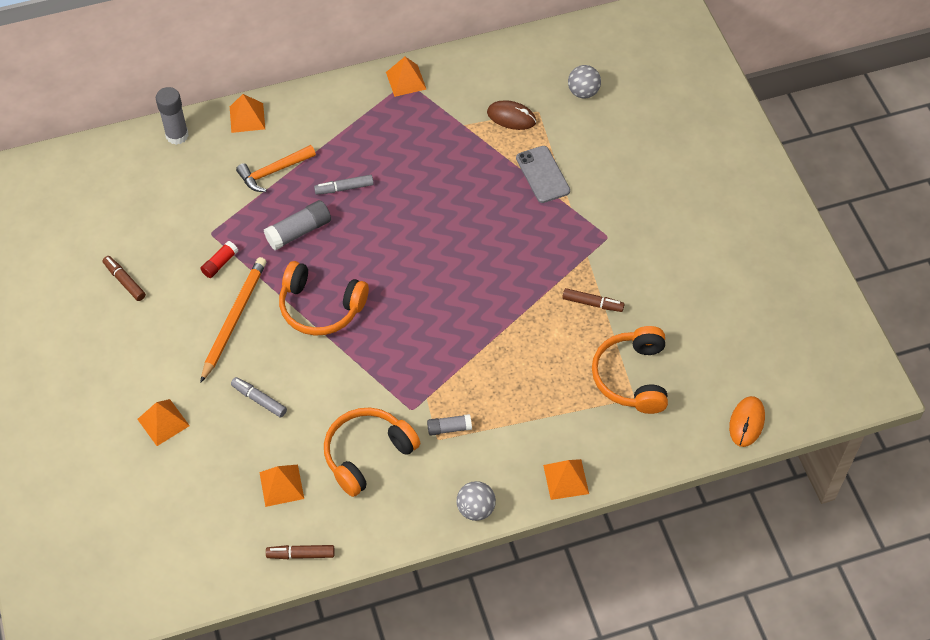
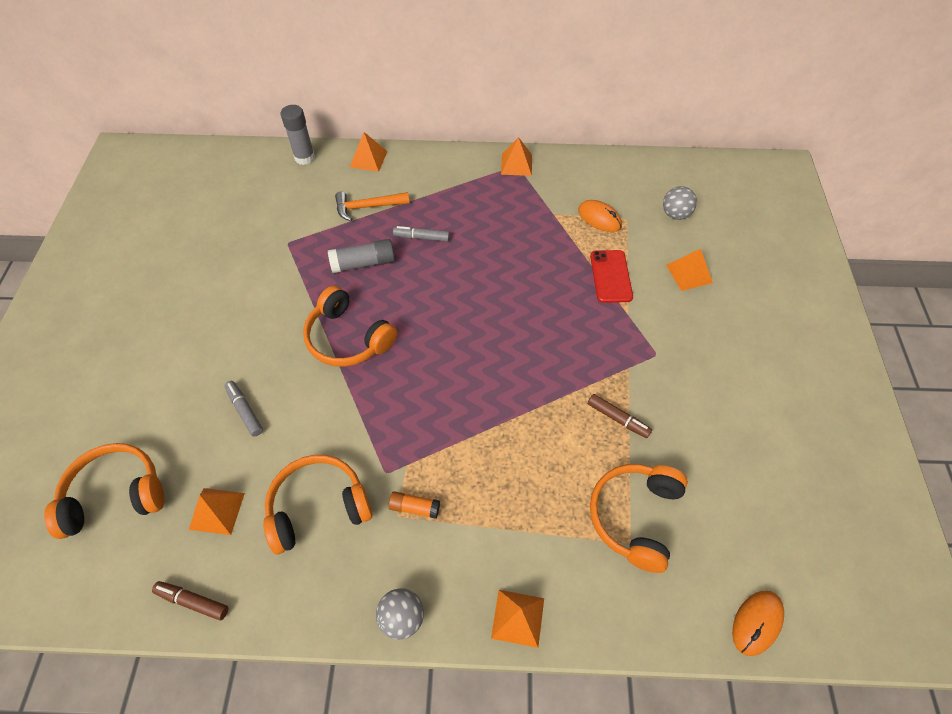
camera: 20 degrees right, 0 degrees up
(124, 281) = (193, 262): brown marker -> none
(163, 422) = (147, 403): orange pyramid -> orange pyramid (689, 273)
(184, 502) = (115, 495): none -> orange headphones
(220, 264) = (280, 271): red glue stick -> none
(233, 319) = (265, 324): orange pencil -> none
(449, 428) = (414, 507): grey glue stick -> orange glue stick
(511, 117) = (599, 218): brown mouse -> orange mouse
(542, 174) = (610, 276): grey phone -> red phone

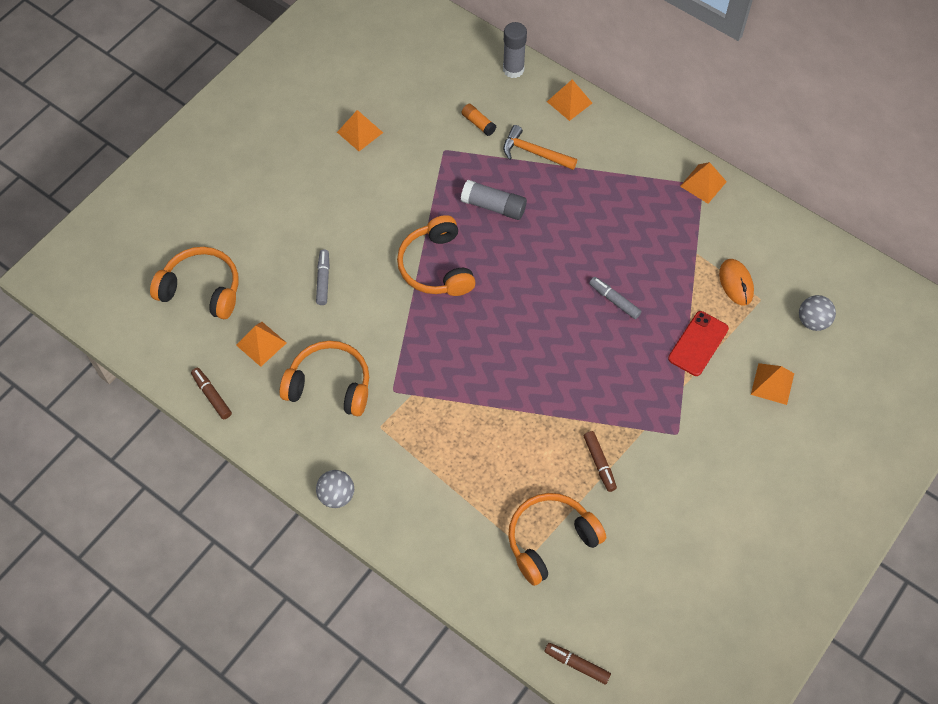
camera: 35 degrees right, 5 degrees up
(414, 507) = (396, 429): orange glue stick -> orange glue stick (478, 123)
(422, 237) = (560, 210): grey marker -> grey marker (614, 300)
(517, 618) = (412, 547): orange pyramid -> orange pyramid (360, 132)
(756, 623) = (577, 664): orange mouse -> brown marker

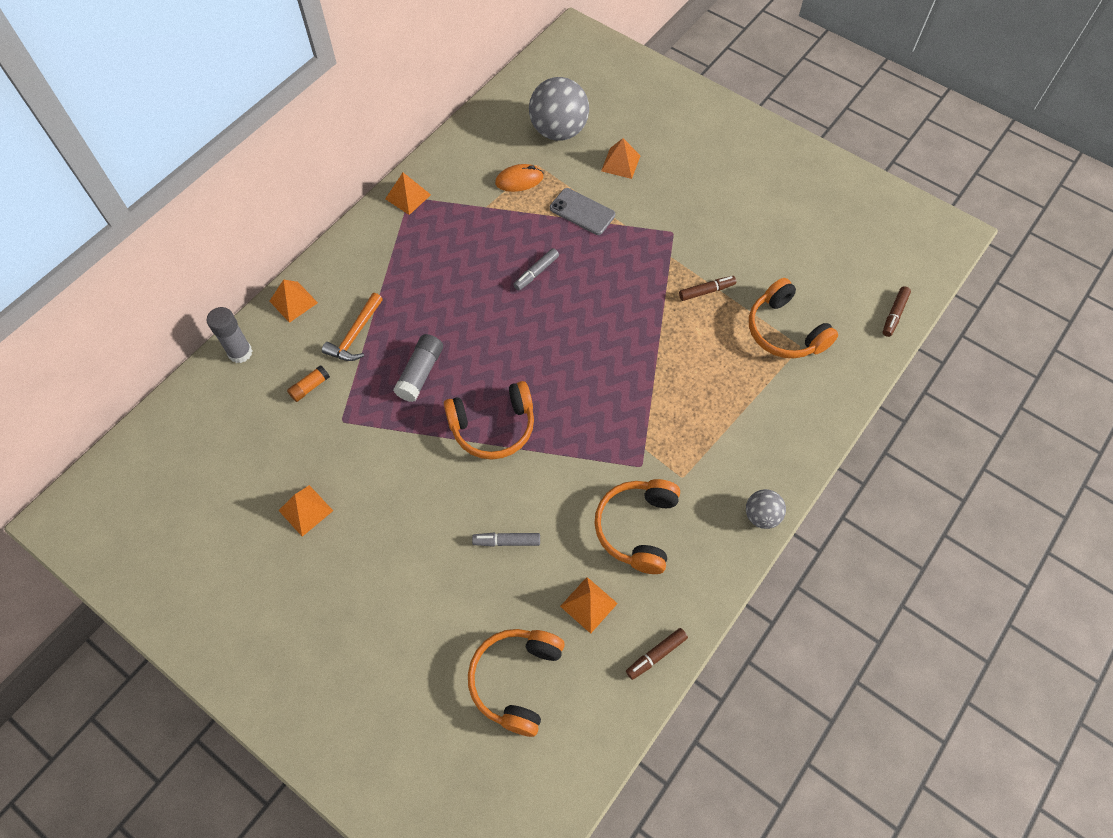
camera: 90 degrees left, 0 degrees up
(698, 343) = (582, 212): red phone -> grey phone
(812, 321) = (559, 131): grey ball -> grey ball, size x1.90

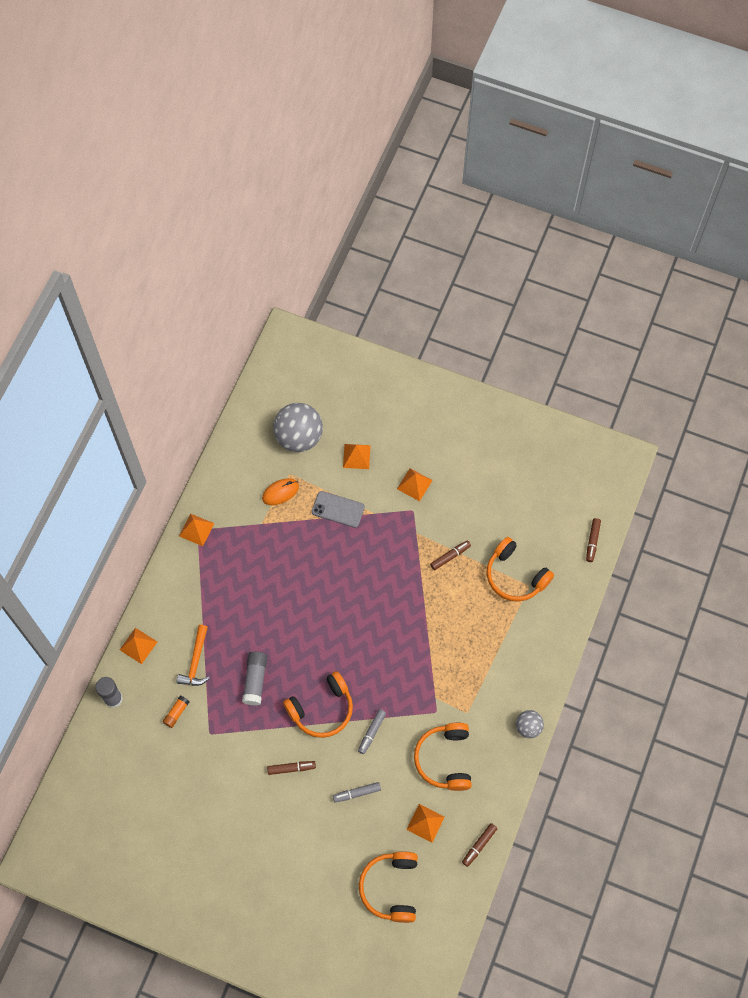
camera: 15 degrees left, 5 degrees up
(305, 510) = (207, 808): orange pyramid -> orange pyramid (414, 484)
(430, 488) = (291, 768): none -> brown marker
(536, 272) = (317, 573): grey marker -> grey marker (372, 732)

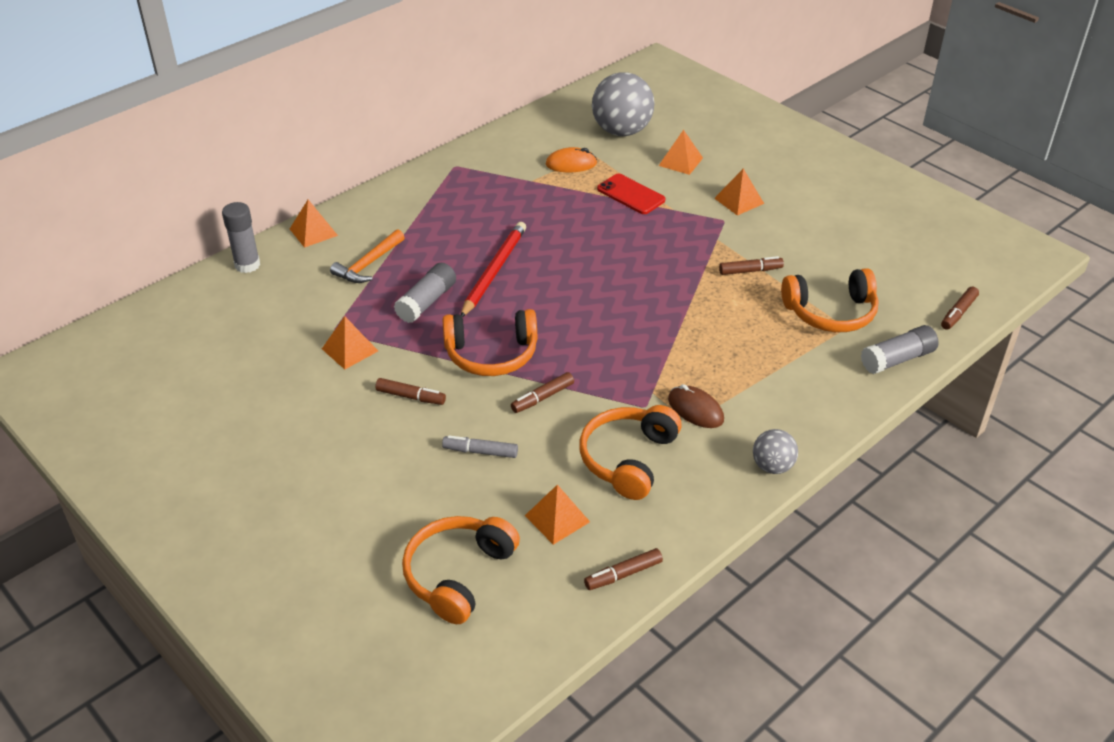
camera: 25 degrees right, 25 degrees down
(176, 713) = (309, 300): orange glue stick -> none
(196, 529) = (453, 165): orange pyramid -> orange pyramid (350, 349)
(283, 631) = (493, 271): none -> red pencil
(338, 509) = (630, 194): grey phone -> red phone
(372, 732) = (542, 397): grey marker -> brown marker
(466, 701) = (695, 410): none -> brown mouse
(515, 576) = (831, 313): orange headphones -> orange headphones turned 75 degrees counterclockwise
(569, 602) = (897, 359): none -> grey glue stick

